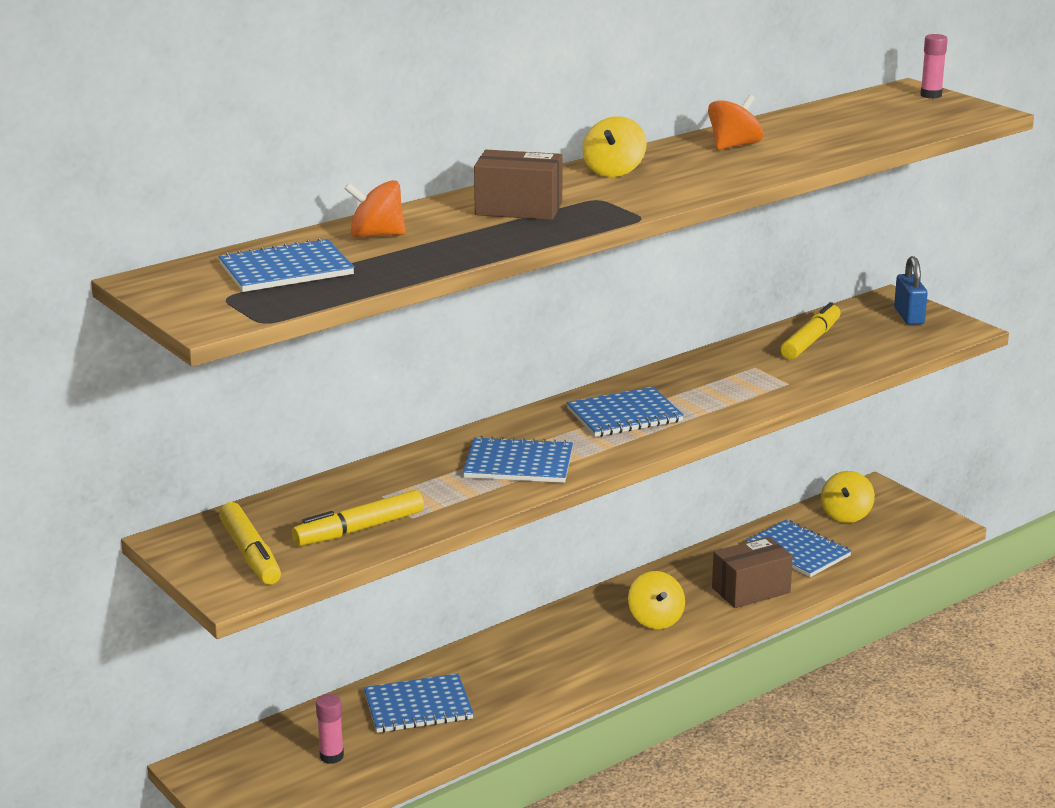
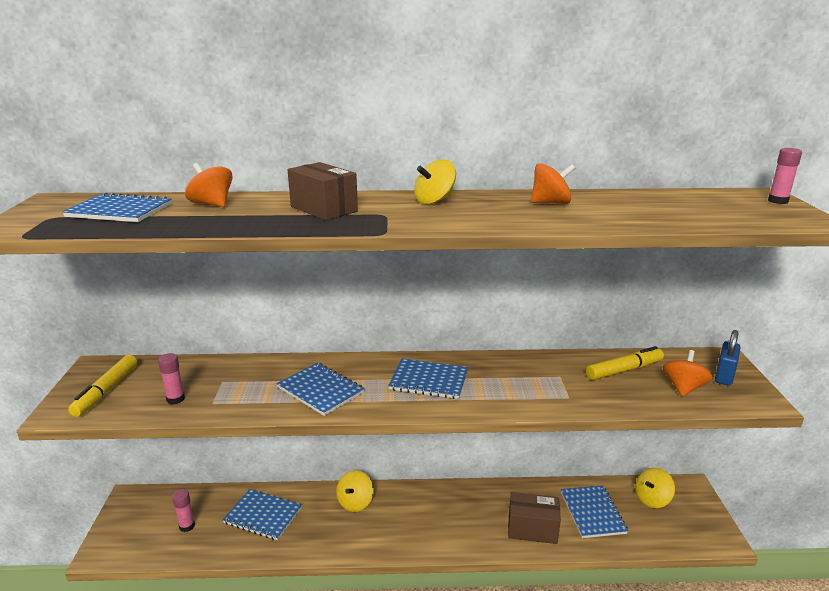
camera: 35 degrees right, 0 degrees up
(359, 529) = (175, 399): yellow marker -> pink glue stick
(655, 619) = (451, 522): yellow spinning top -> yellow spinning top (355, 502)
(884, 339) = (683, 388): none -> orange spinning top

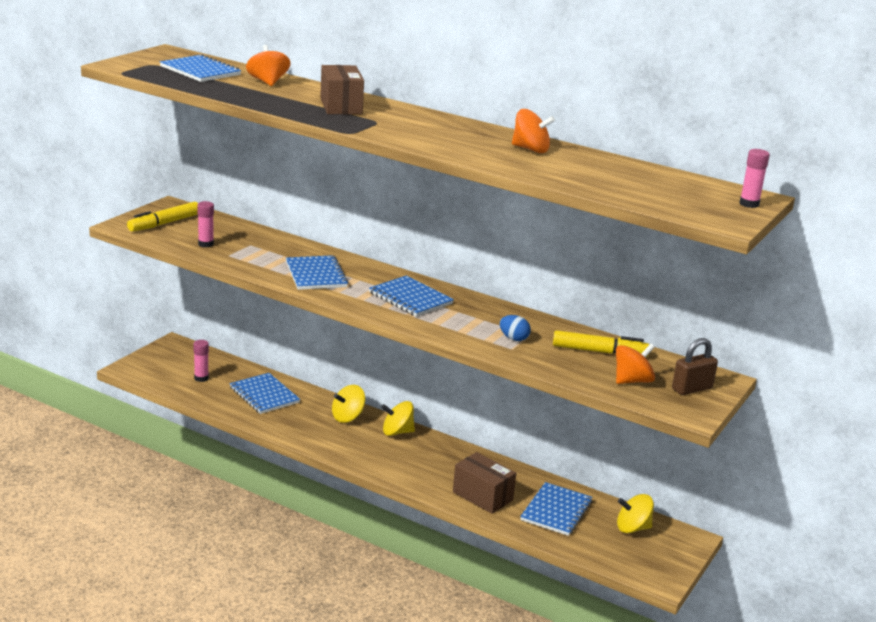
camera: 30 degrees right, 0 degrees up
(434, 201) = (438, 123): yellow spinning top -> yellow spinning top (397, 432)
(555, 386) = (513, 338): none -> blue egg
(724, 376) = (692, 389): blue padlock -> brown padlock

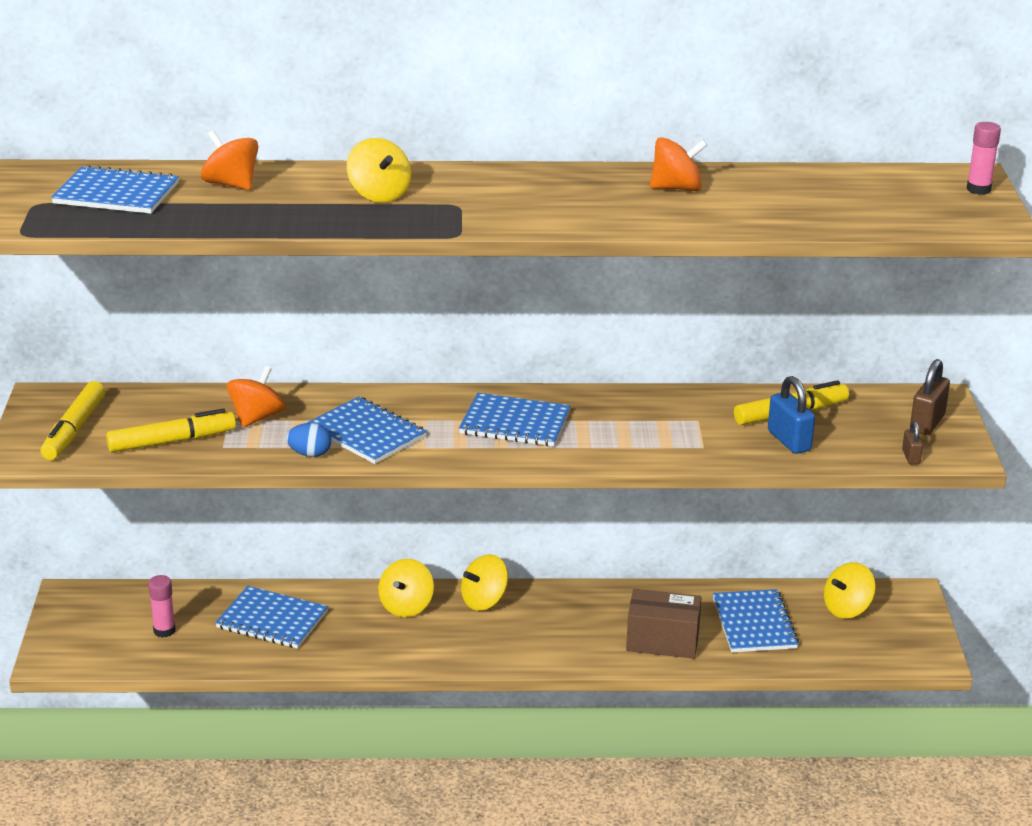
camera: 30 degrees left, 5 degrees up
(206, 244) = (172, 441): pink glue stick -> yellow marker
(341, 106) = (379, 194): brown box -> yellow spinning top
(513, 338) = (688, 432): blue egg -> blue egg (310, 454)
(576, 365) = (789, 441): none -> blue padlock
(632, 381) = (863, 437): orange spinning top -> orange spinning top (257, 417)
(651, 402) = (911, 457): none -> brown padlock

